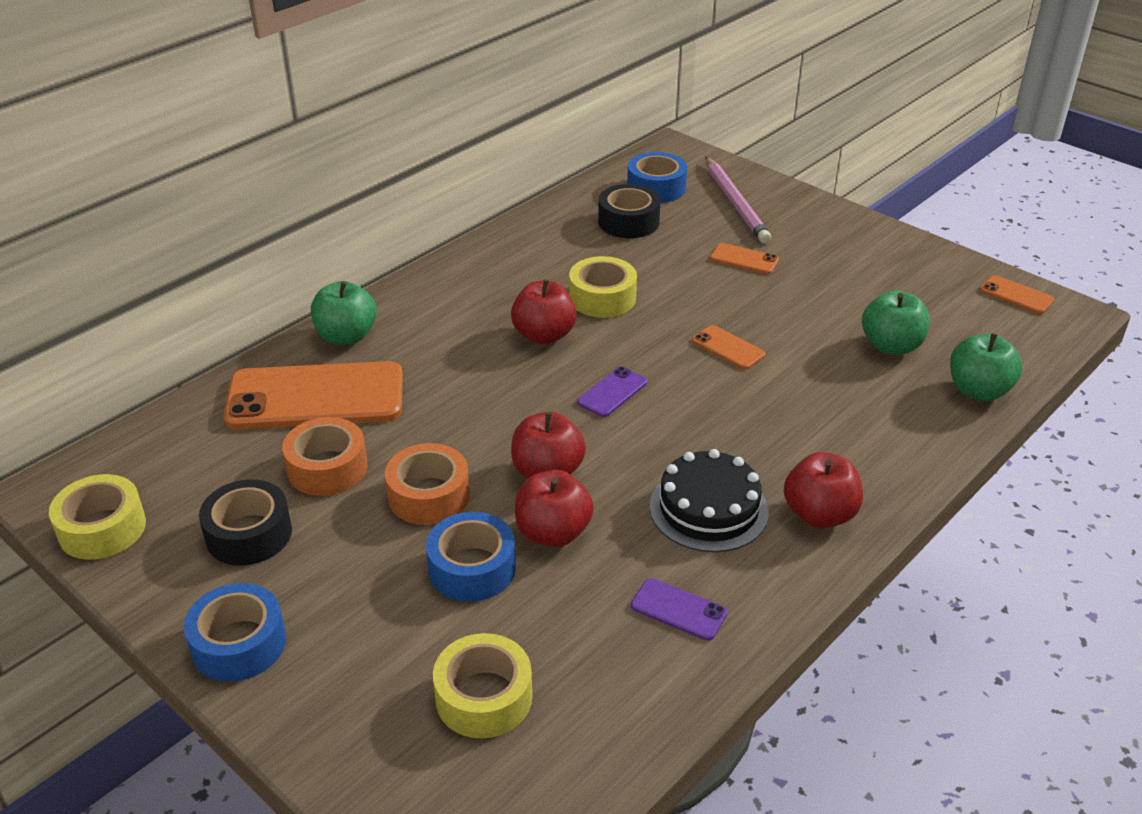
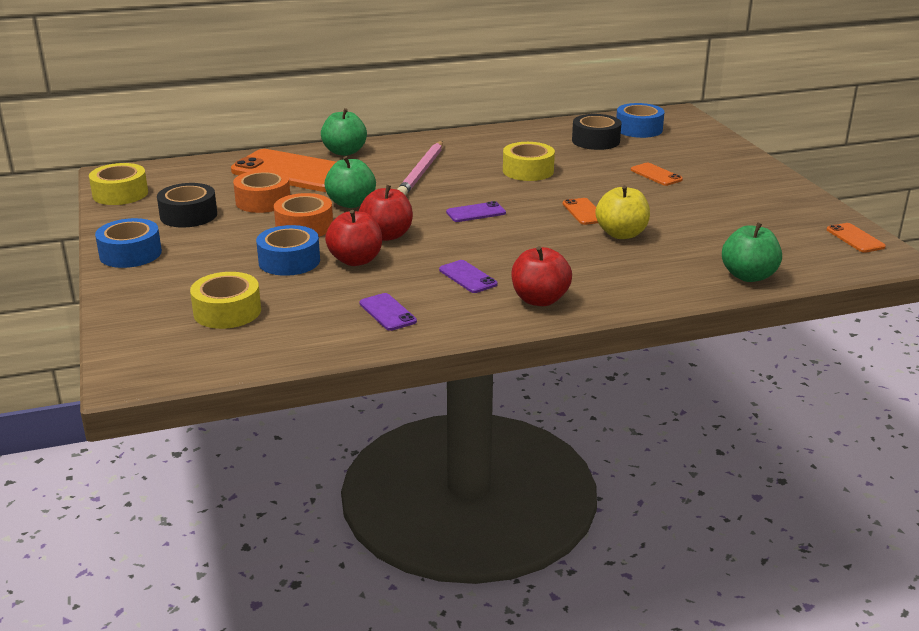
camera: 30 degrees right, 10 degrees down
(544, 335) = (466, 178): red apple -> none
(708, 509) = (467, 277): black cake -> purple phone
(735, 203) = (688, 147): pink pencil -> pink pencil (421, 172)
(800, 371) = (621, 234): none -> yellow apple
(891, 346) = (710, 239): green apple -> green apple (351, 203)

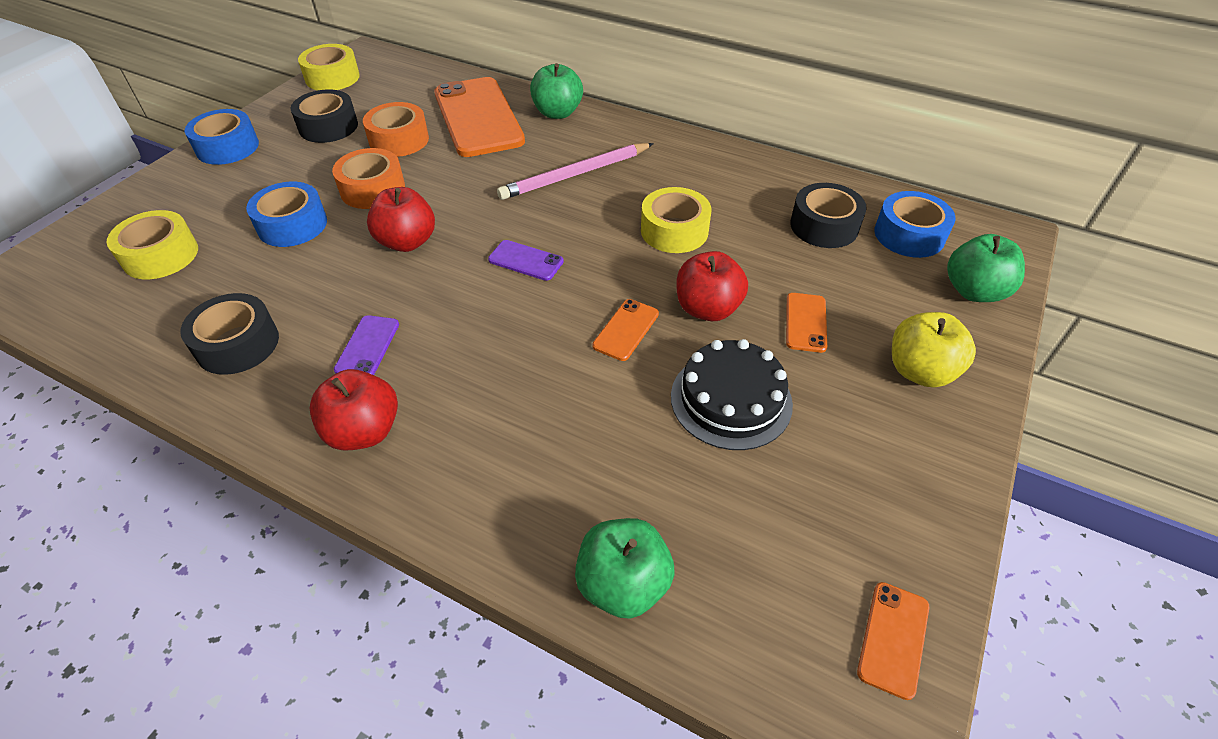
camera: 45 degrees right, 20 degrees up
(351, 203) = (452, 182): green apple -> green apple (974, 291)
(356, 260) = (332, 258): red apple -> red apple (707, 309)
(387, 312) = (237, 344): purple phone -> black tape
(621, 234) = (605, 393): yellow apple -> yellow apple (920, 371)
(677, 211) = (731, 399): none -> black cake

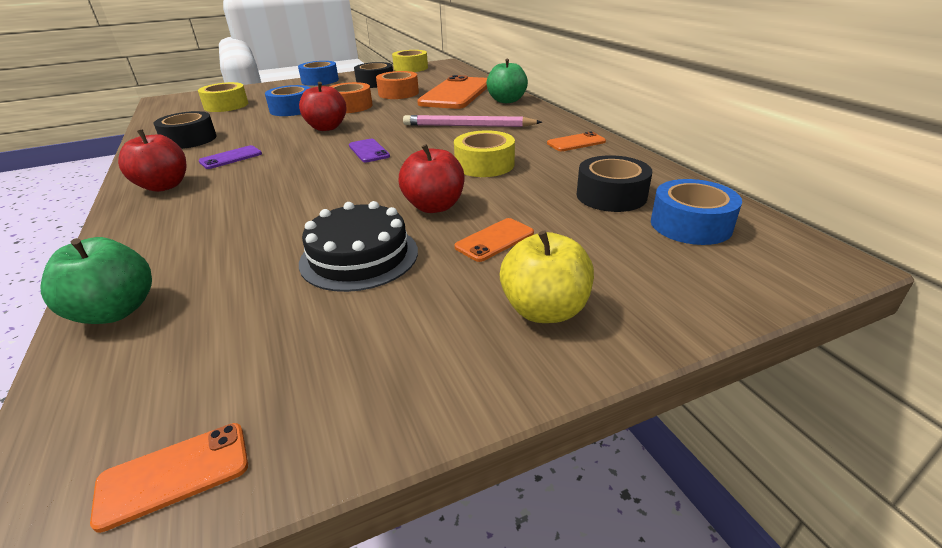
camera: 40 degrees right, 15 degrees down
(626, 330) = (363, 197): orange phone -> orange phone (576, 142)
(974, 291) = (704, 283): green apple -> none

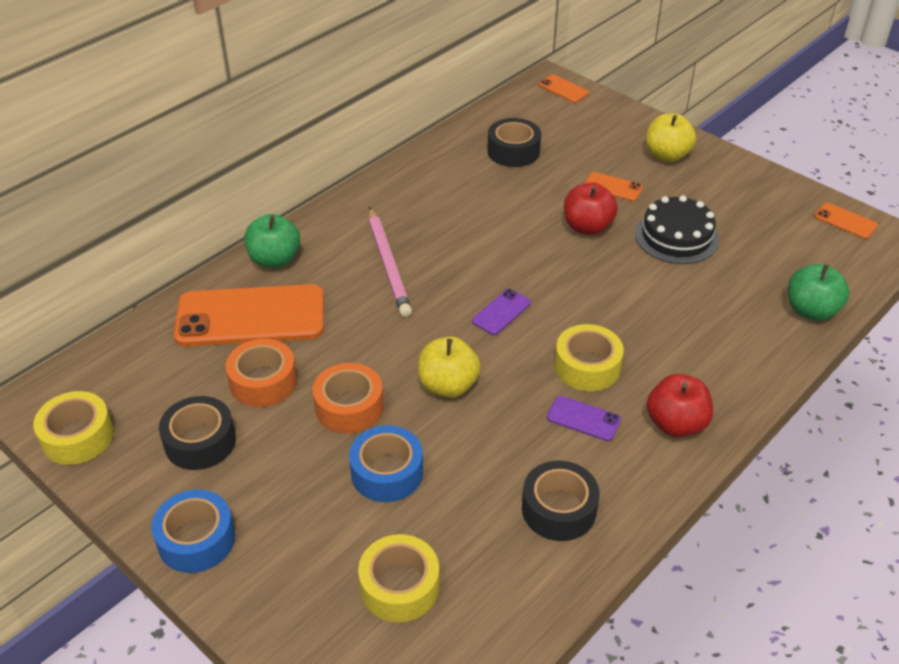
camera: 115 degrees left, 10 degrees up
(326, 128) = (448, 386): red apple -> yellow apple
(484, 165) = (492, 224): yellow tape -> yellow tape (587, 366)
(576, 142) = (407, 183): orange phone -> orange phone (563, 89)
(690, 224) = (537, 118): blue tape -> none

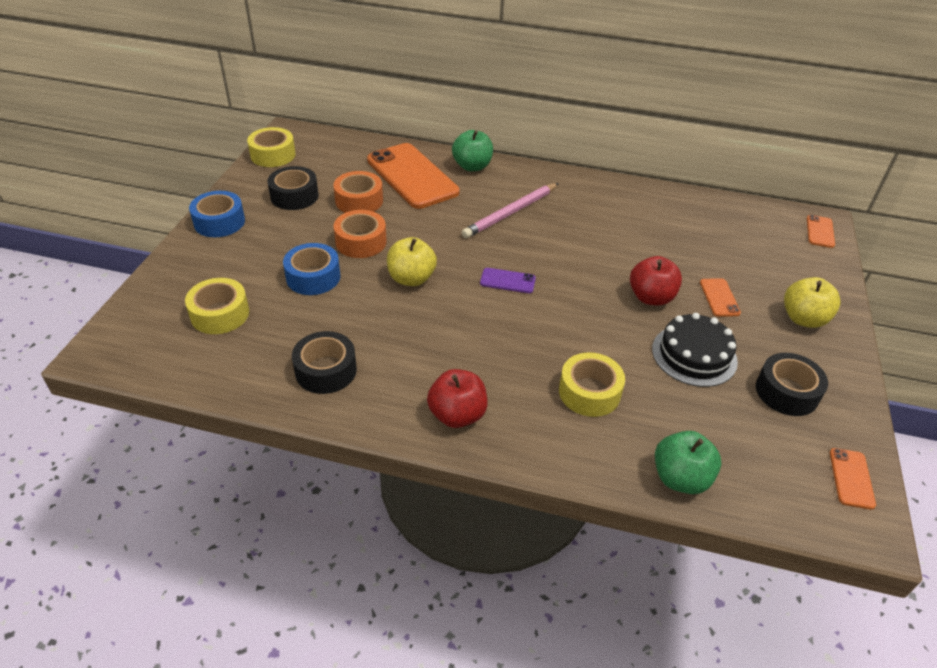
camera: 60 degrees right, 0 degrees up
(513, 151) = (702, 230): black tape -> black tape (786, 392)
(583, 419) = (426, 358): purple phone -> none
(587, 366) = (484, 344): yellow tape -> yellow tape (589, 392)

